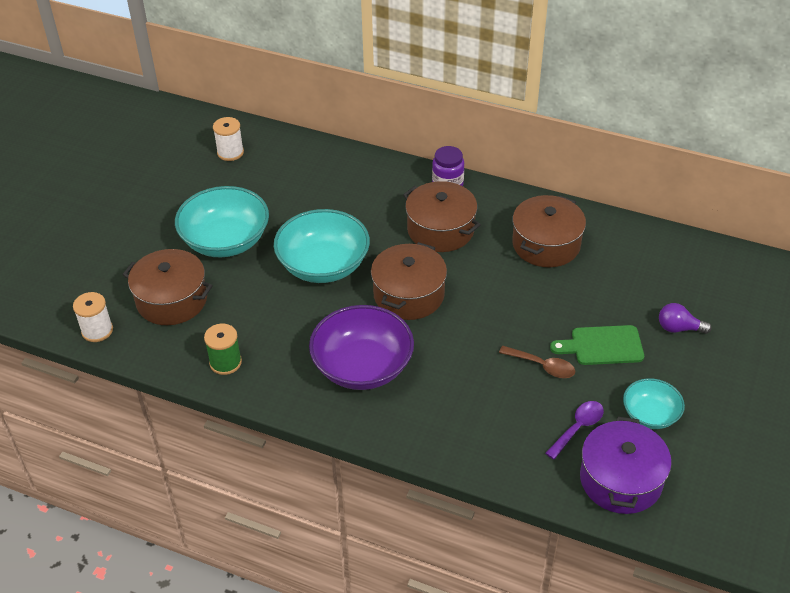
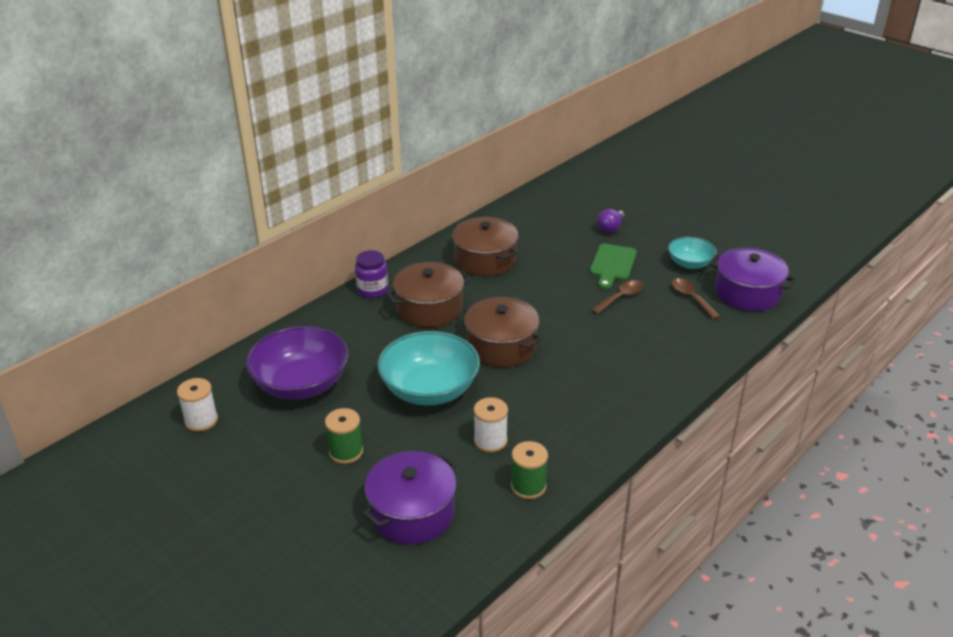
camera: 70 degrees left, 10 degrees down
(97, 330) = (424, 588): white spool -> white spool (490, 441)
(172, 300) = (412, 512): brown pot -> purple pot
(226, 241) = (346, 452): turquoise bowl -> green spool
(362, 367) = (577, 394): purple bowl -> purple bowl (301, 384)
(578, 428) = (691, 298): purple spoon -> brown spoon

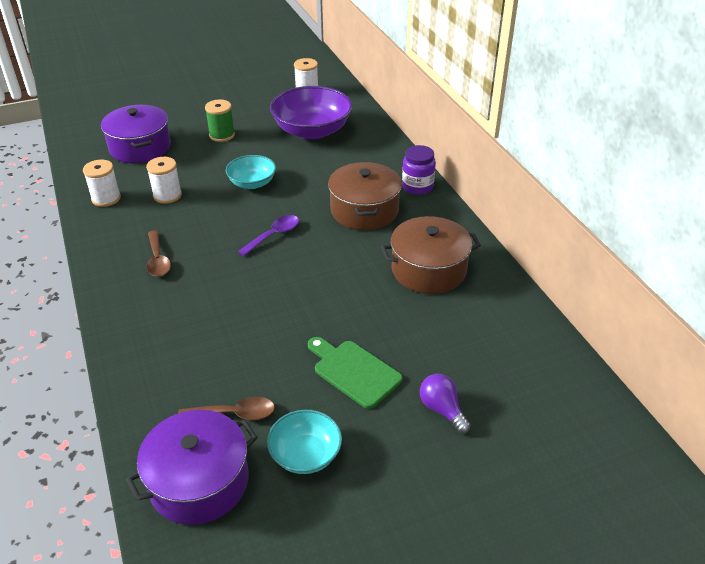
camera: 115 degrees right, 5 degrees up
(429, 389) = (252, 183): turquoise bowl -> turquoise bowl, size x0.56
(501, 346) = (274, 235): brown pot -> purple spoon
(528, 486) = (106, 198): green spool -> white spool
(621, 297) = (284, 349): brown spoon -> brown spoon (158, 260)

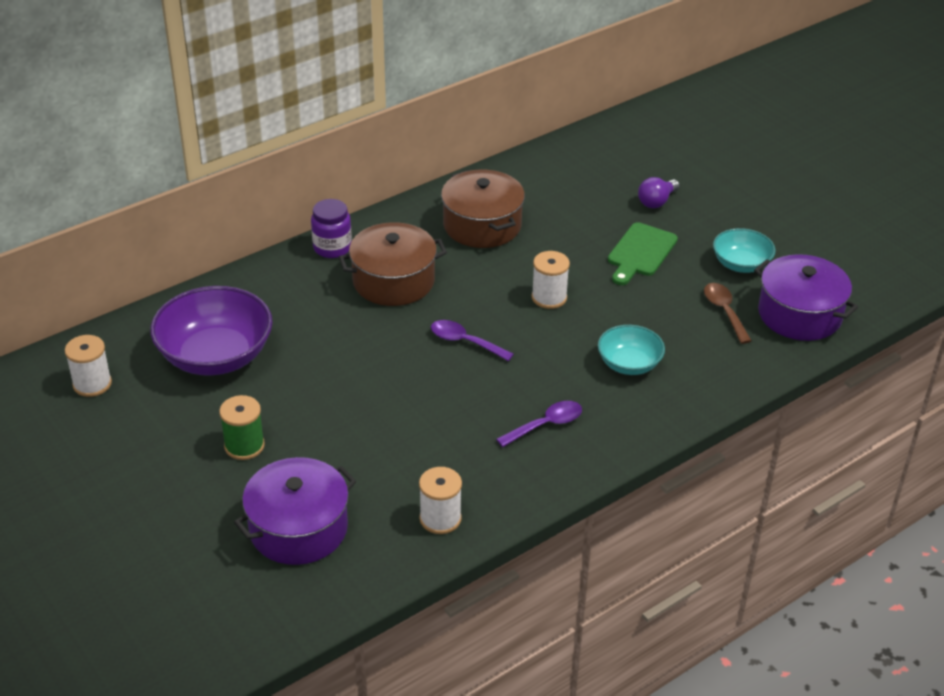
camera: 105 degrees left, 0 degrees up
(158, 260) = (546, 425): brown spoon -> purple spoon
(167, 195) = (414, 458): white spool -> white spool (549, 297)
(252, 183) = (362, 384): turquoise bowl -> turquoise bowl (629, 364)

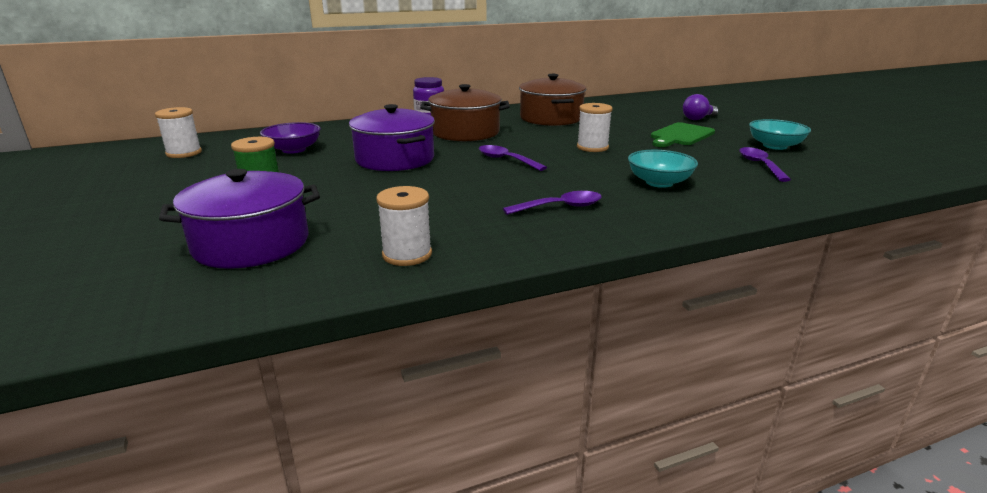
camera: 15 degrees right, 15 degrees down
(215, 356) = (293, 150): purple bowl -> purple bowl, size x0.56
(724, 311) = (760, 165): brown spoon -> purple spoon
(799, 314) = (840, 172): purple pot -> purple pot (395, 159)

